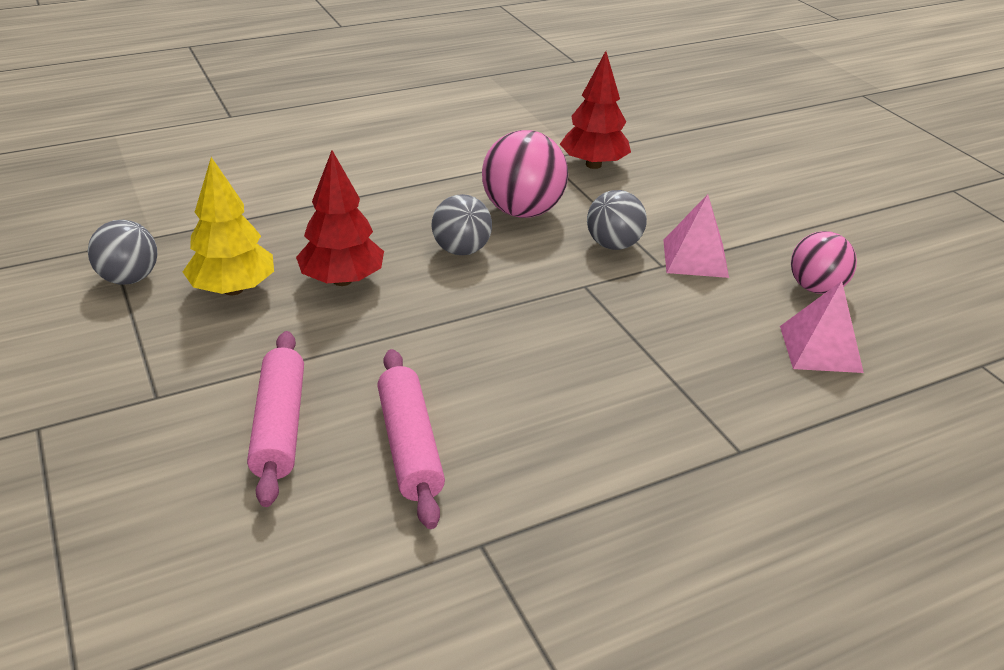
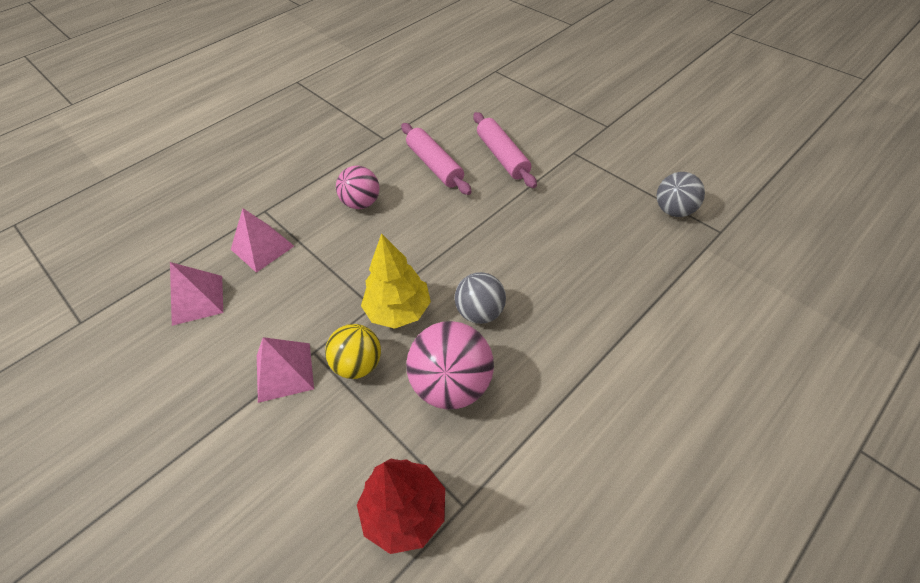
camera: 165 degrees right, 15 degrees up
(233, 289) = (604, 223): yellow tree -> yellow tree (398, 311)
(342, 280) = (544, 253): red tree -> none
(613, 245) = (358, 364): grey ball -> yellow ball
(736, 390) = (262, 247): none -> pink pyramid
(815, 288) = (182, 367): pink ball -> pink ball (361, 203)

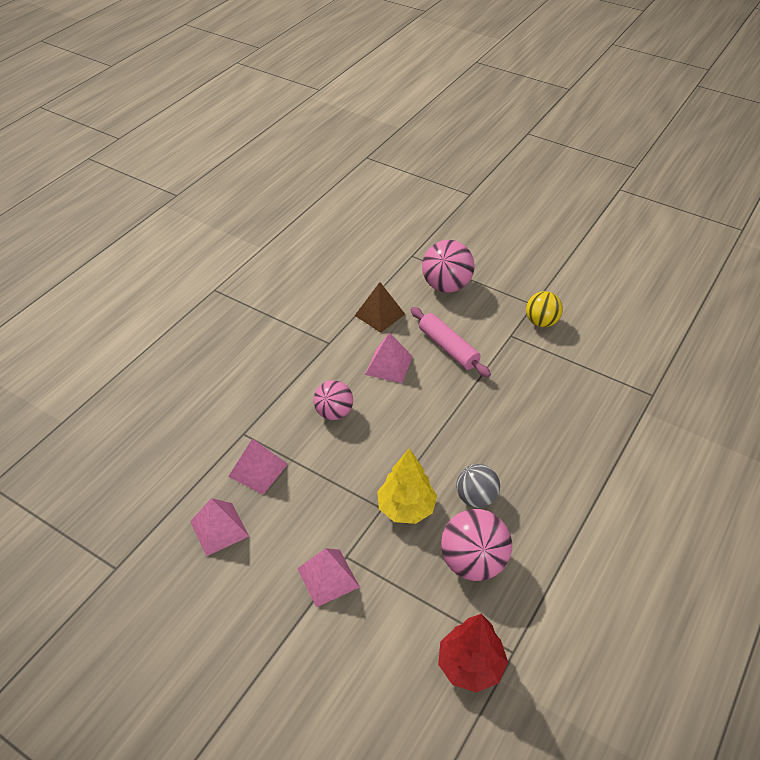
camera: 15 degrees left, 5 degrees down
(358, 364) = (389, 560): yellow ball -> yellow ball (541, 322)
(435, 165) = (389, 365): pink rolling pin -> pink pyramid
(443, 118) = (380, 314): none -> brown pyramid
(520, 100) = (446, 286): none -> pink ball
(673, 210) = (610, 381): grey ball -> none

